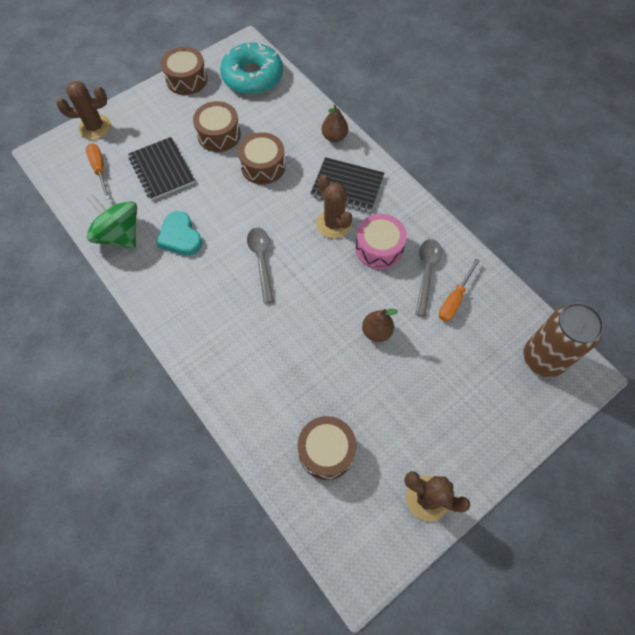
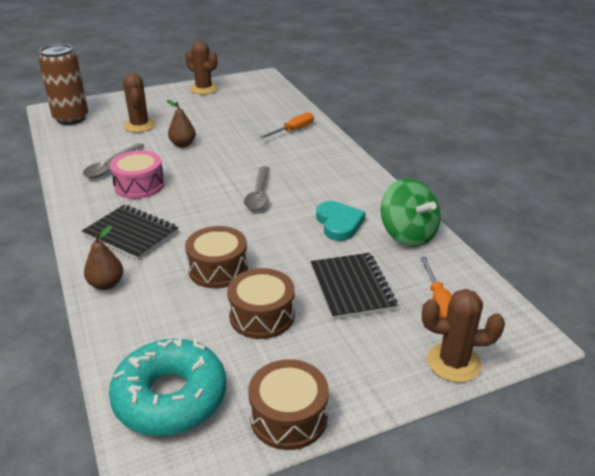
camera: 165 degrees left, 30 degrees down
(326, 451) = (256, 108): brown drum -> none
(333, 224) = (170, 208): brown cactus -> brown cactus (139, 125)
(454, 299) = (104, 150): orange screwdriver -> orange screwdriver (293, 130)

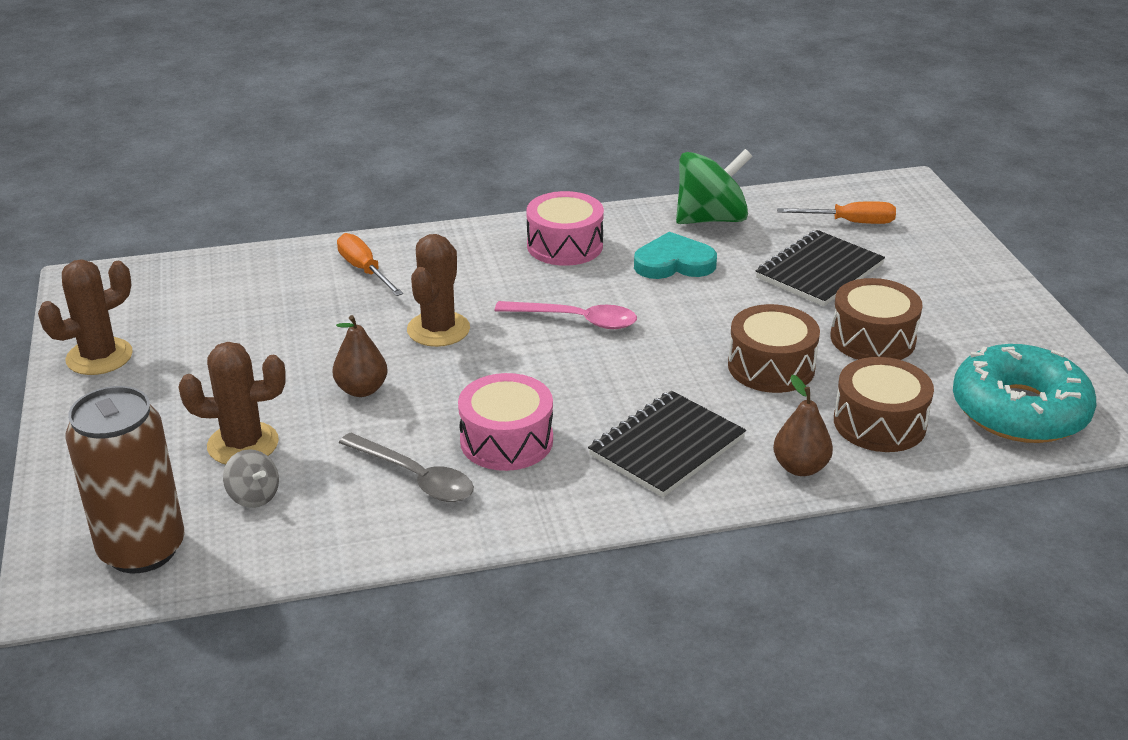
camera: 80 degrees left, 0 degrees up
(102, 133) = (254, 496): none -> grey spinning top
(259, 194) = (576, 320): grey spoon -> pink spoon
(288, 417) = (1036, 334): brown drum -> brown drum (879, 423)
(344, 183) = (565, 245): none -> pink drum
(352, 287) = (819, 271): black notebook -> black notebook turned 45 degrees counterclockwise
(453, 362) = (946, 231): brown cactus -> brown cactus (438, 329)

